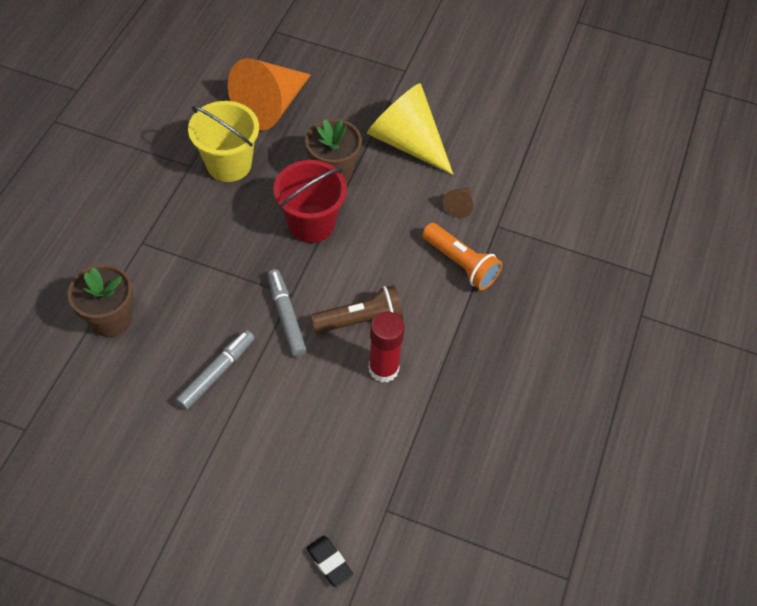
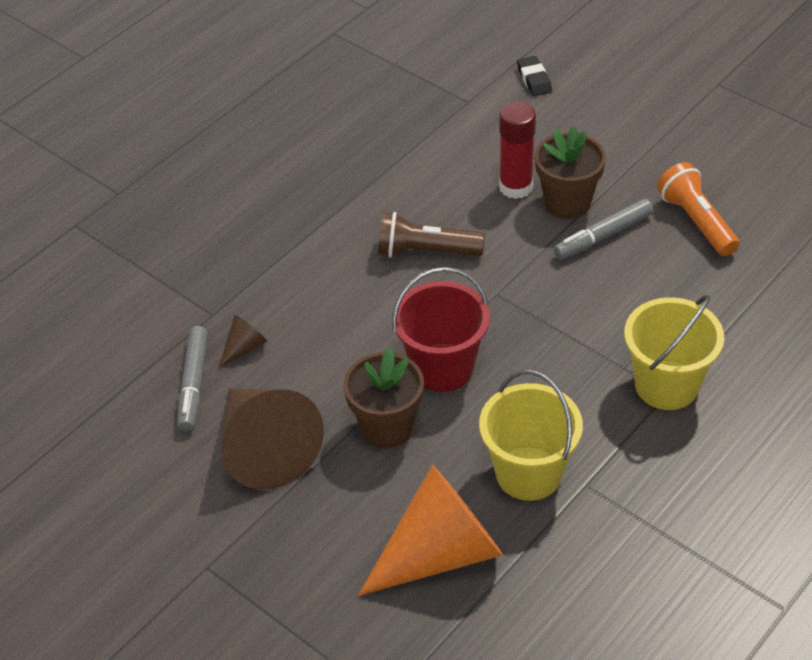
camera: 155 degrees left, 10 degrees down
(111, 319) = (716, 312): brown flower pot -> brown flower pot (567, 203)
(144, 248) = (666, 385): none -> yellow bucket
(286, 316) = (509, 273): grey marker -> grey marker (194, 384)
(383, 369) = (421, 203): red glue stick -> red glue stick (516, 187)
(407, 142) = (264, 448): yellow cone -> brown cone
(461, 264) = (281, 283): orange flashlight -> orange flashlight (696, 221)

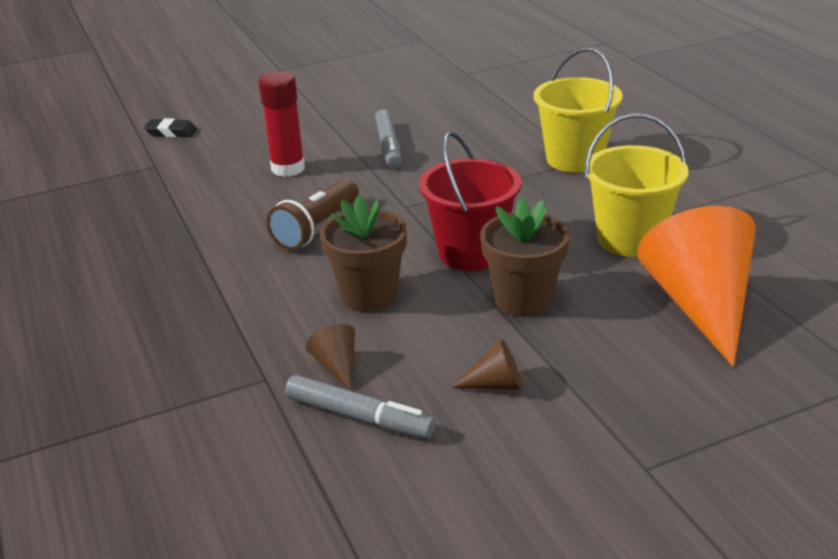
camera: 65 degrees left, 15 degrees down
(264, 448) = (496, 384): brown cone -> brown cone, size x0.42
(567, 203) = (334, 152): brown flower pot -> brown flower pot (369, 295)
(696, 221) = (413, 109): orange flashlight -> none

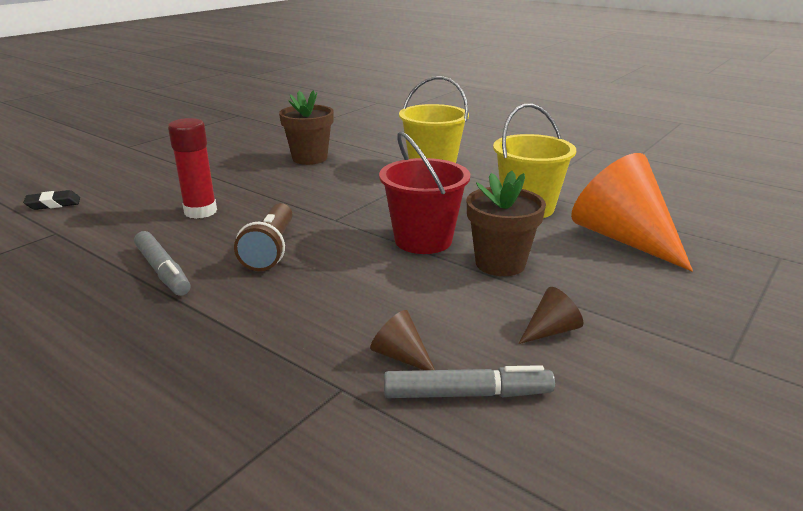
camera: 30 degrees left, 5 degrees down
(369, 295) = (370, 290): brown flower pot -> brown flower pot (310, 158)
(389, 146) = (278, 182): grey marker -> grey marker (163, 271)

